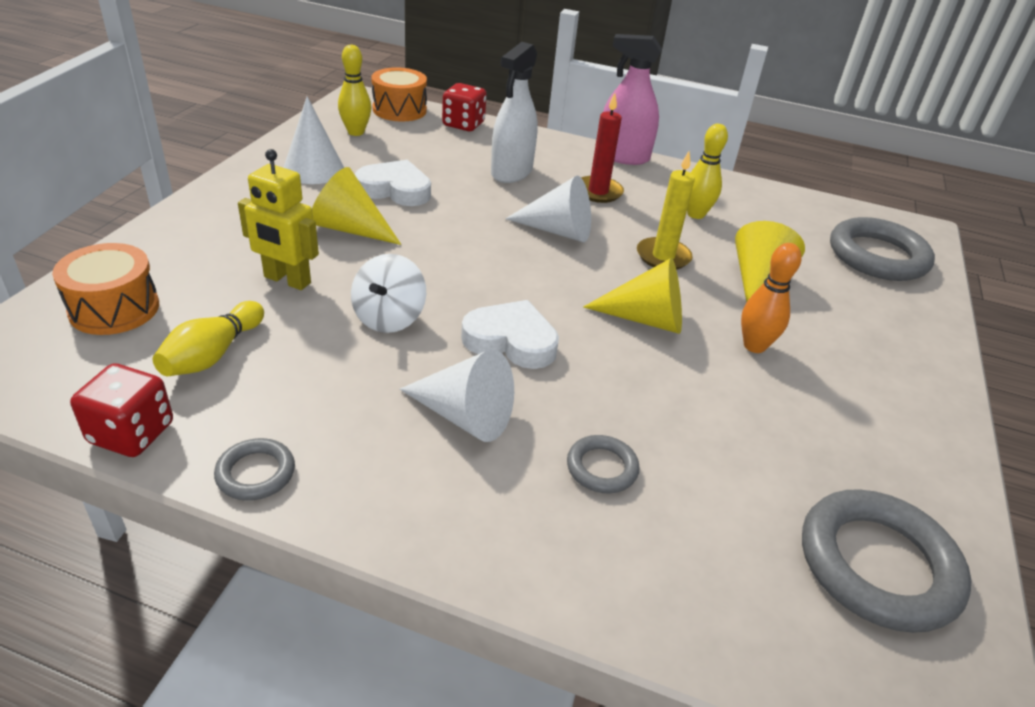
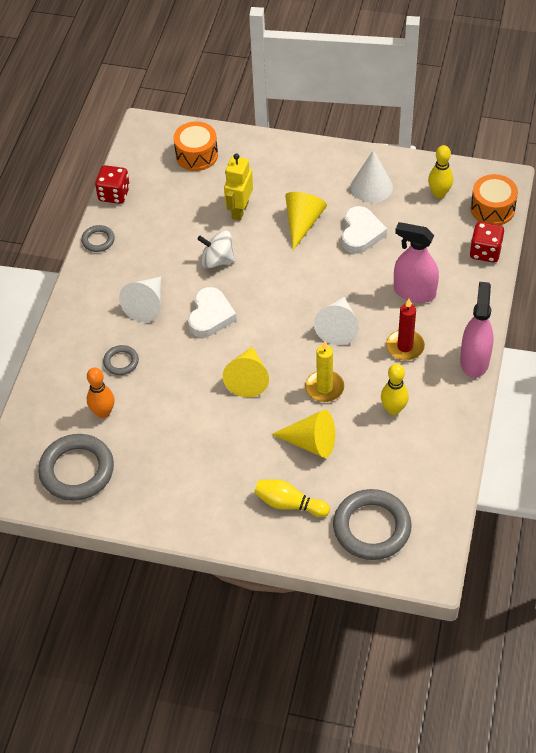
camera: 90 degrees right, 15 degrees up
(213, 354) = (170, 202): yellow bowling pin -> yellow bowling pin (289, 504)
(511, 172) = (414, 292): white spray bottle -> pink spray bottle
(754, 346) = (235, 434): orange bowling pin -> orange bowling pin (103, 412)

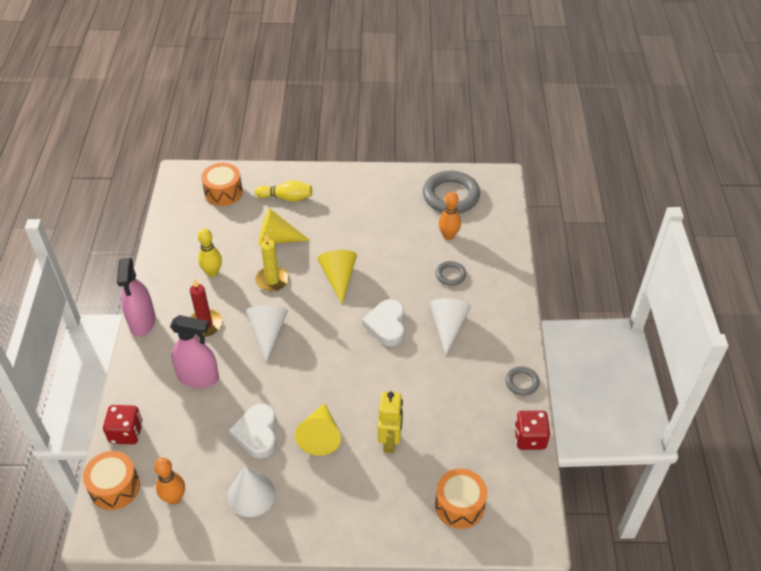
camera: 165 degrees right, 5 degrees down
(217, 260) = (396, 380): white spinning top -> none
(371, 528) = (223, 192): grey ring -> orange drum
(439, 193) = (174, 498): yellow bowling pin -> orange bowling pin

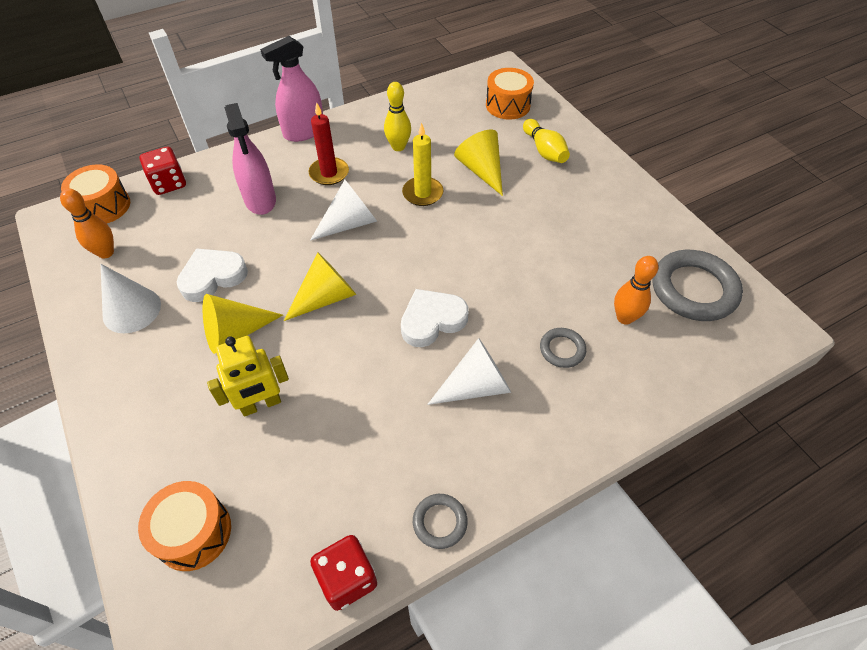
camera: 60 degrees right, 5 degrees up
(338, 278) = (468, 244): yellow cone -> yellow cone (326, 297)

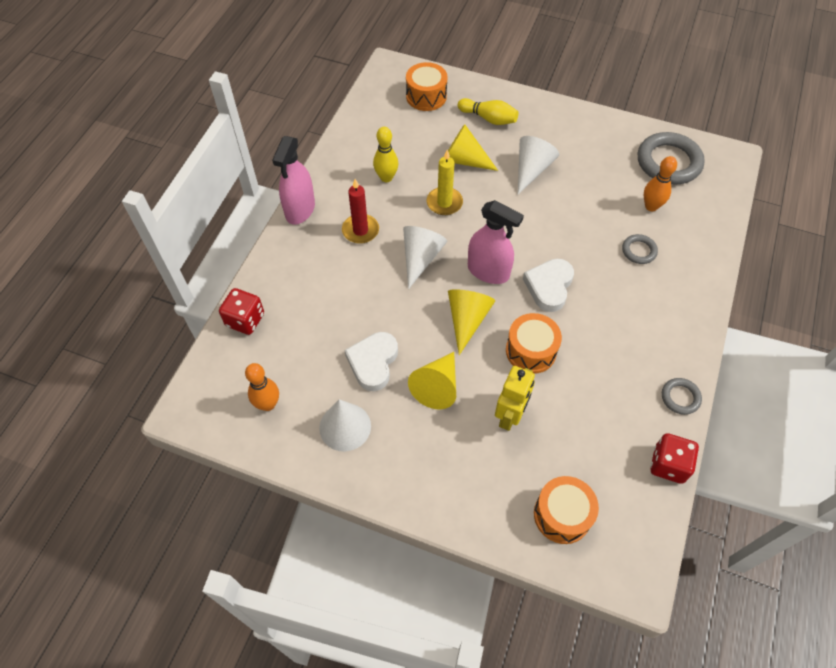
camera: 40 degrees left, 5 degrees up
(103, 206) = (215, 373): orange drum -> orange drum (531, 351)
(260, 200) = (335, 284): pink spray bottle -> pink spray bottle (488, 271)
(475, 386) = (617, 308): white cone -> white cone (531, 169)

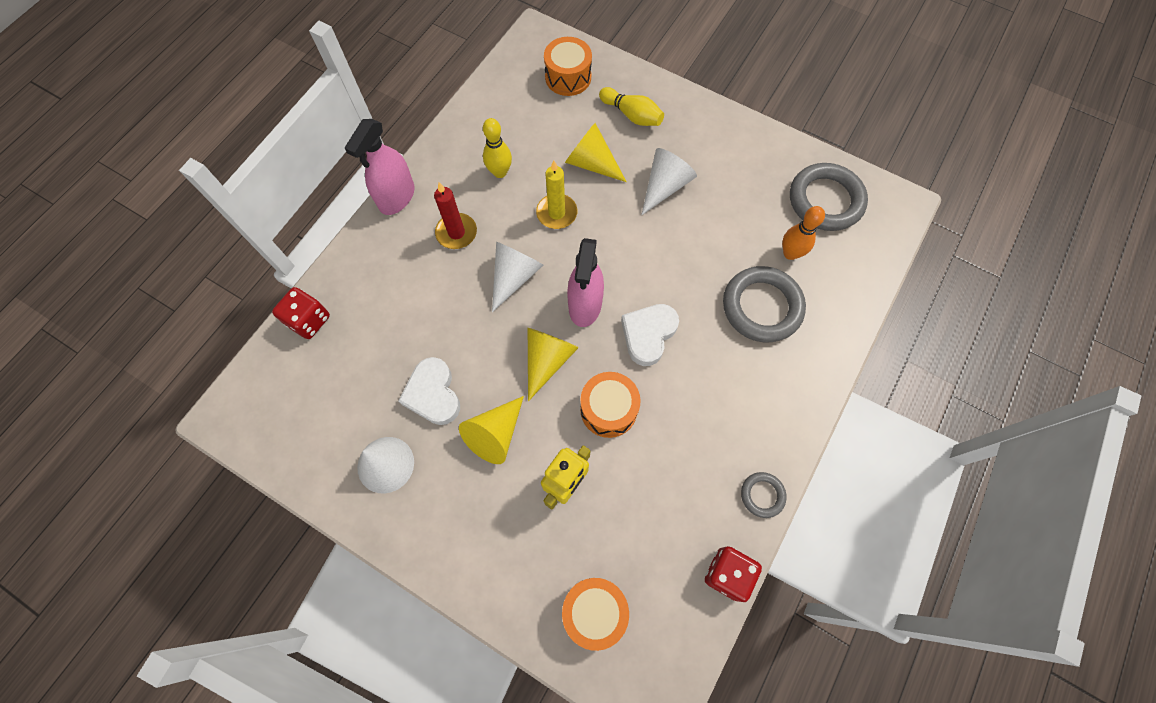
camera: 10 degrees right, 10 degrees up
(268, 404) = (310, 423): orange bowling pin -> none
(373, 362) = (433, 394): white heart -> white heart turned 45 degrees counterclockwise
(488, 271) = (585, 305): pink spray bottle -> pink spray bottle turned 60 degrees clockwise
(639, 251) = (761, 307): grey ring -> grey ring, size x2.01

